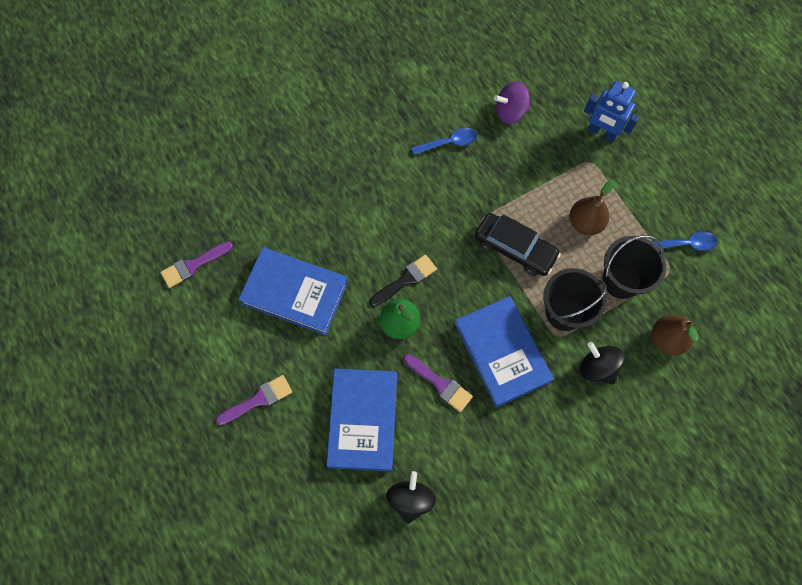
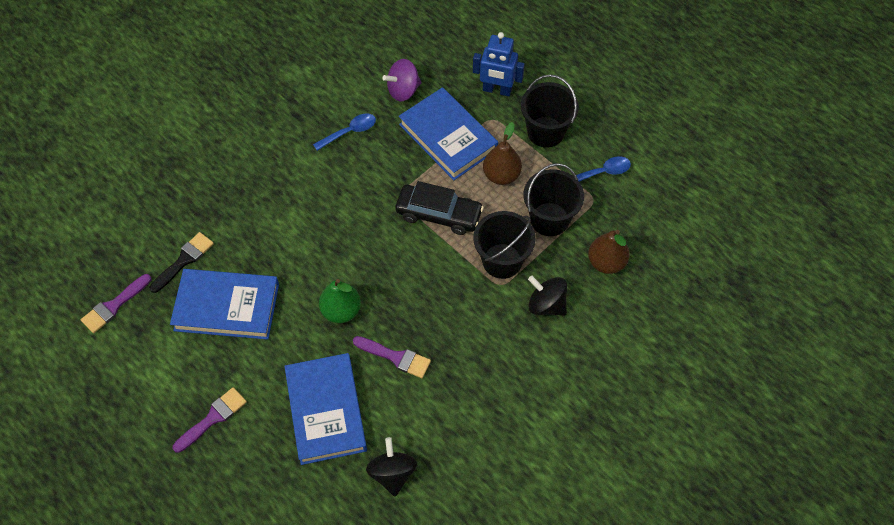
camera: 15 degrees left, 10 degrees down
(406, 279) = (337, 268): black brush -> black brush (184, 260)
(502, 353) = (450, 313): blue book -> blue book (448, 137)
(639, 188) = (545, 132): none -> black bucket

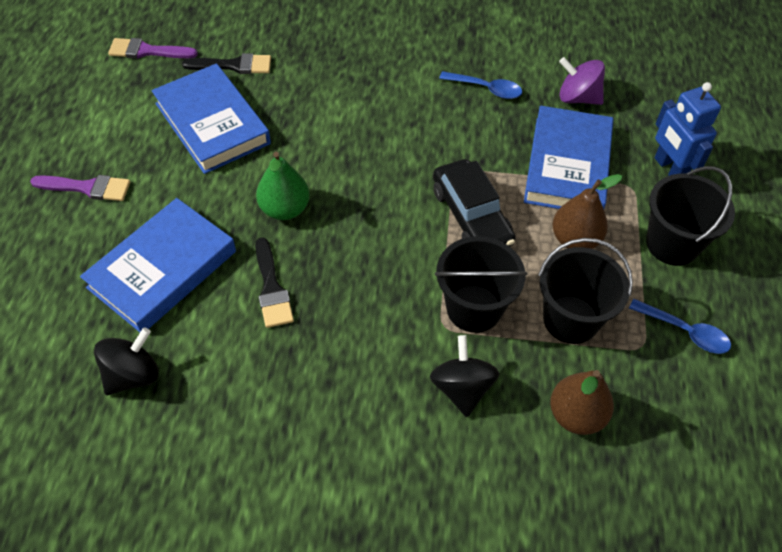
camera: 50 degrees right, 5 degrees down
(396, 357) = (272, 288): purple brush -> black brush

